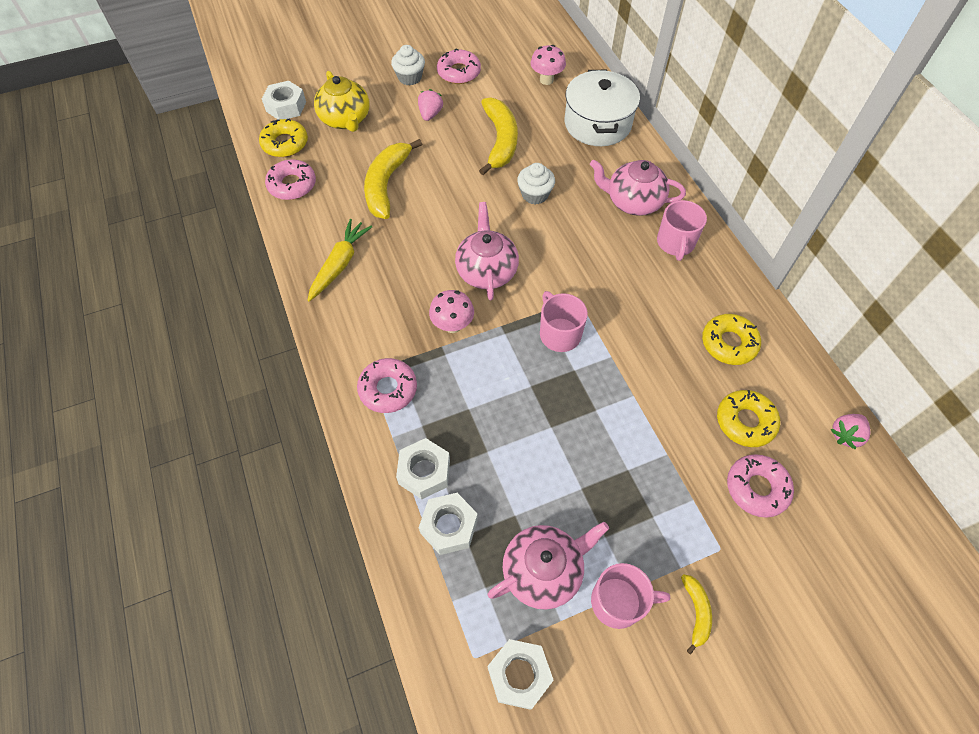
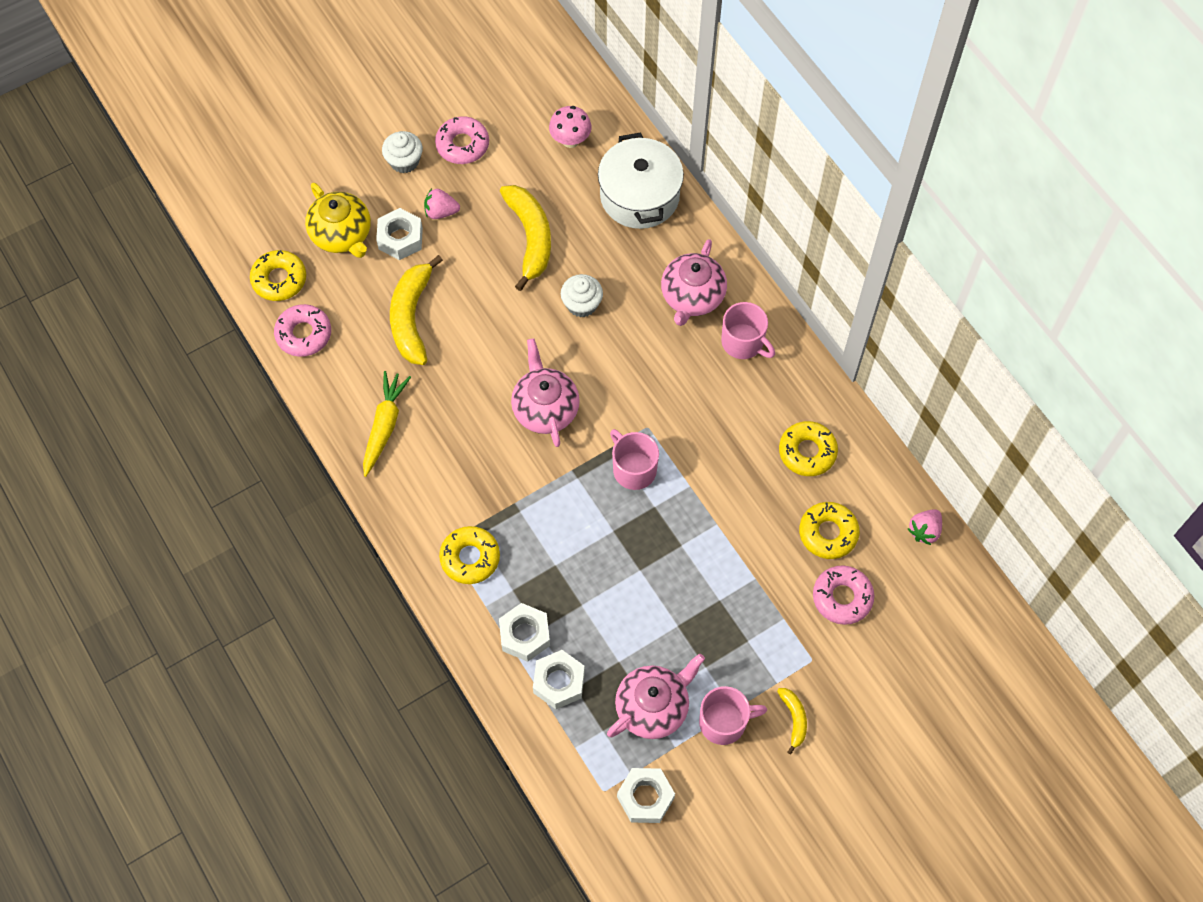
camera: 10 degrees left, 5 degrees up
(286, 106) = (265, 226): white nut -> white nut (400, 238)
(388, 389) = (470, 558): pink donut -> yellow donut
(430, 114) = (441, 212): pink strawberry -> pink strawberry turned 90 degrees counterclockwise
(452, 325) = (521, 477): pink mushroom -> none
(633, 202) = (692, 297): pink teapot -> pink teapot turned 75 degrees counterclockwise
(675, 243) = (743, 342): pink mug -> pink mug turned 45 degrees counterclockwise

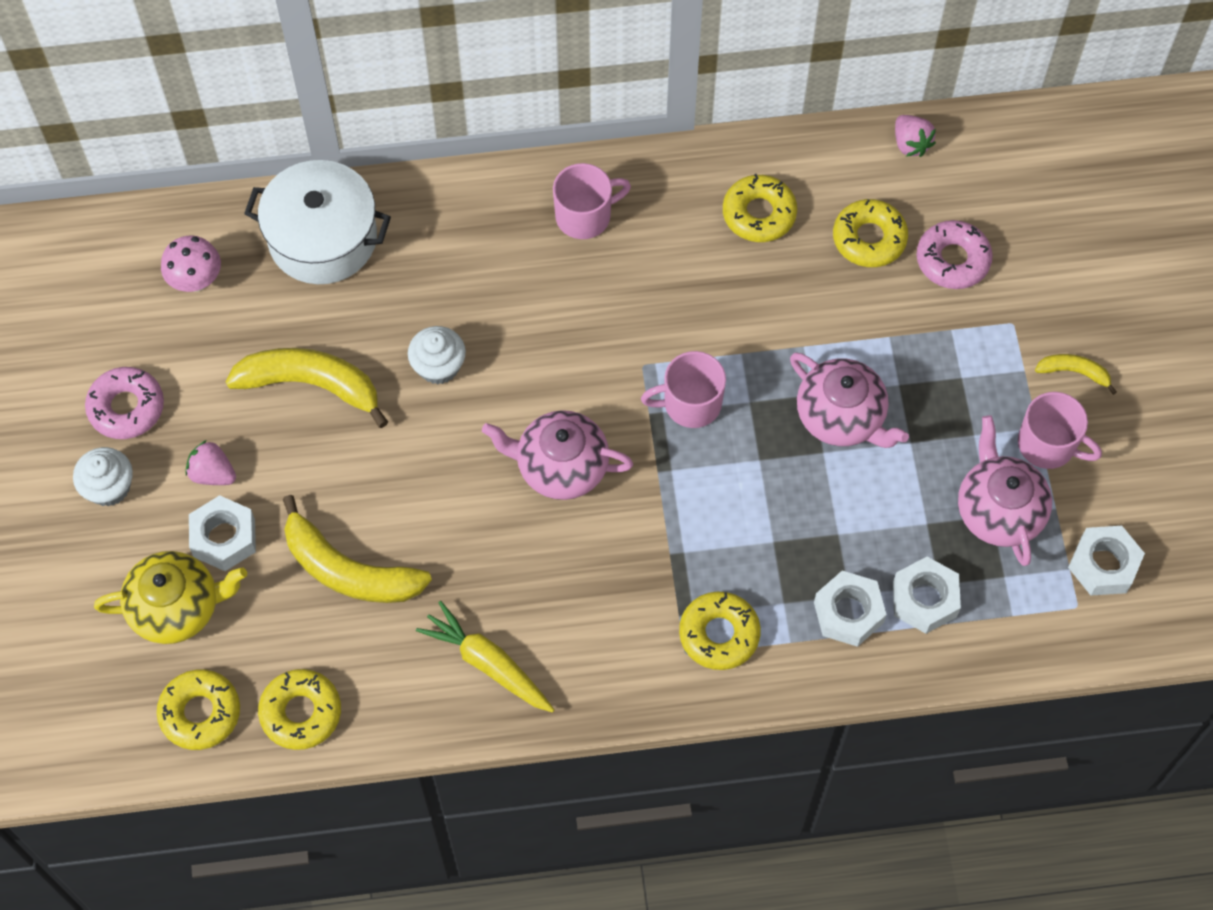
camera: 65 degrees left, 0 degrees up
(304, 334) = (301, 712): pink donut -> yellow donut
(441, 212) = (212, 473): pink strawberry -> pink strawberry turned 90 degrees clockwise
(692, 297) = (495, 242): pink teapot -> pink teapot (841, 417)
(724, 722) = (1048, 444): pink mug -> pink mug turned 105 degrees clockwise

